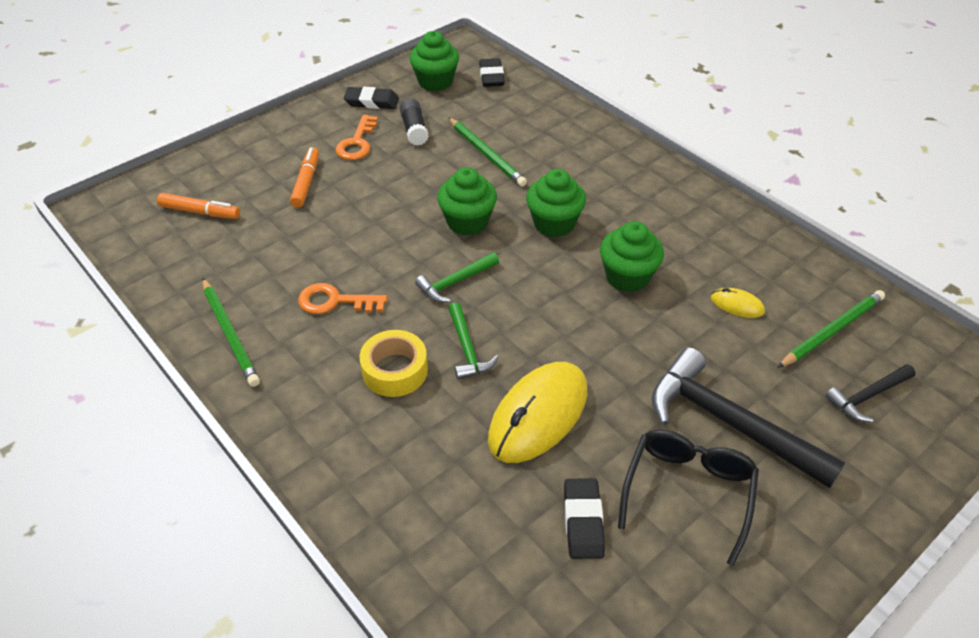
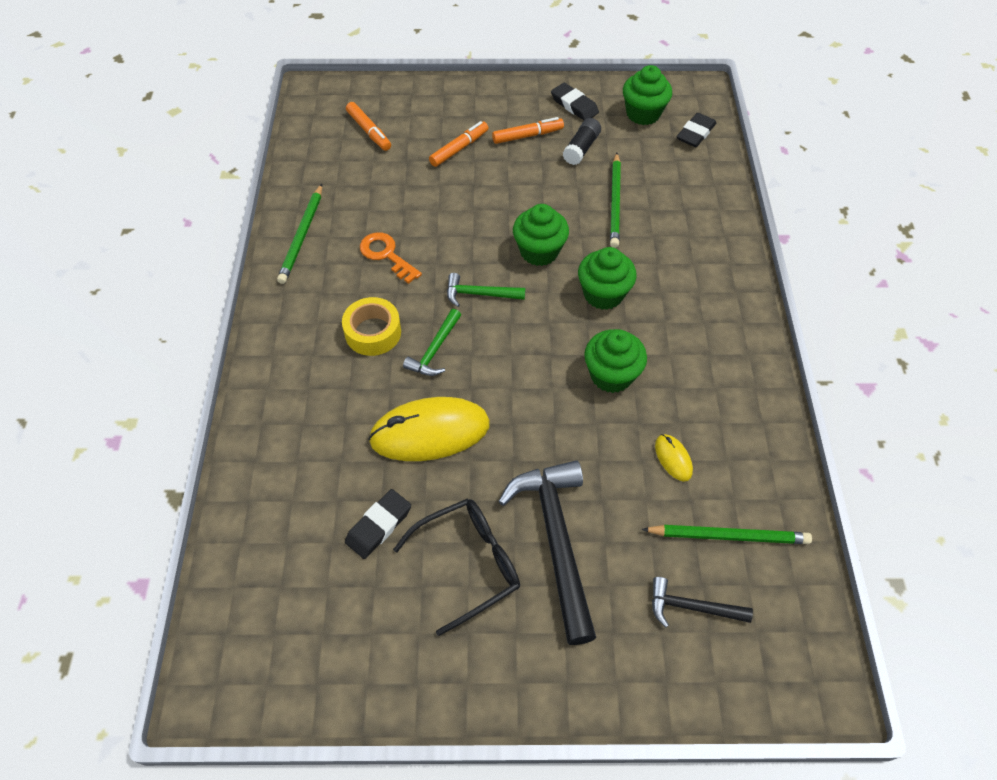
camera: 40 degrees right, 10 degrees up
(357, 142) = (527, 135): orange key -> orange marker

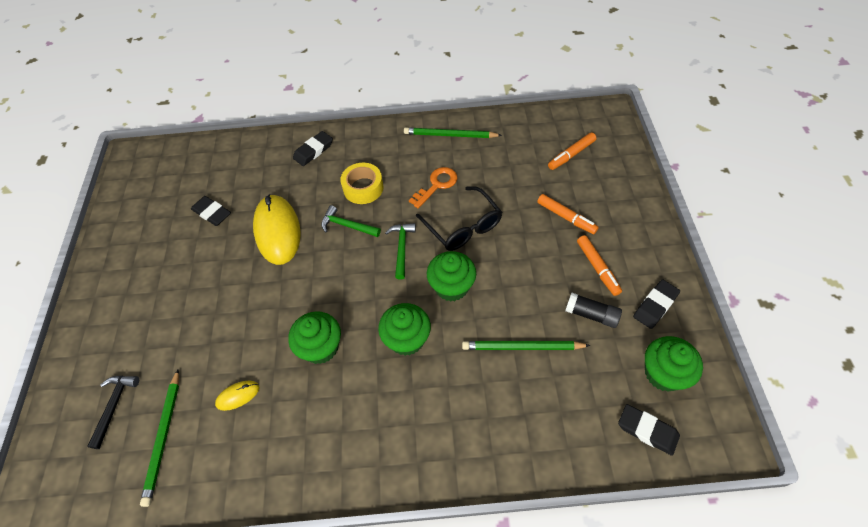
camera: 90 degrees right, 0 degrees up
(284, 393) = (313, 151): none -> black eraser
(468, 564) = (177, 263): black glasses -> black glasses (463, 226)
(556, 541) = (182, 314): black hammer -> none

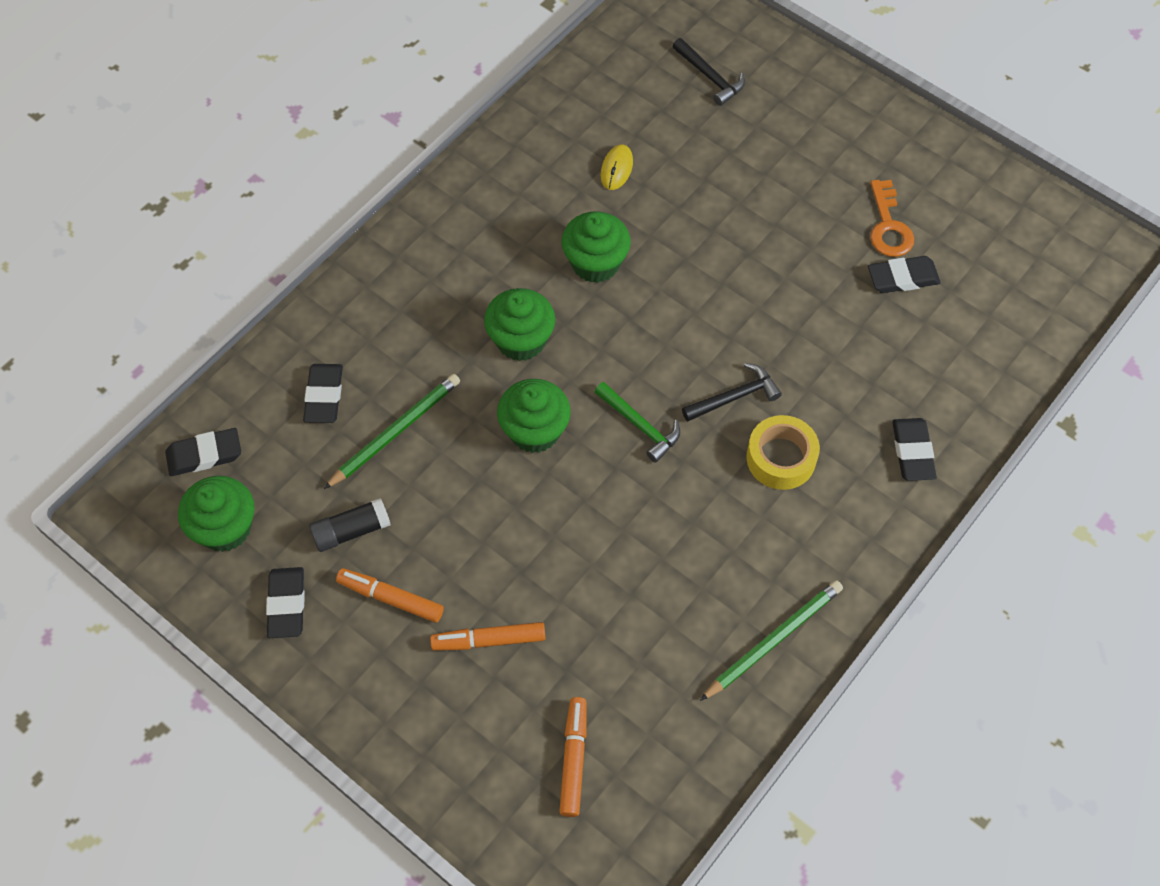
camera: 130 degrees right, 5 degrees up
(164, 437) = (634, 96): green pencil -> none
(277, 231) = (801, 323): yellow mouse -> none
(347, 226) = (734, 397): green hammer -> black hammer
(436, 185) = (698, 542): orange key -> orange key (888, 226)
(463, 226) = (601, 514): black glasses -> none
(544, 404) = (324, 396): none -> black eraser

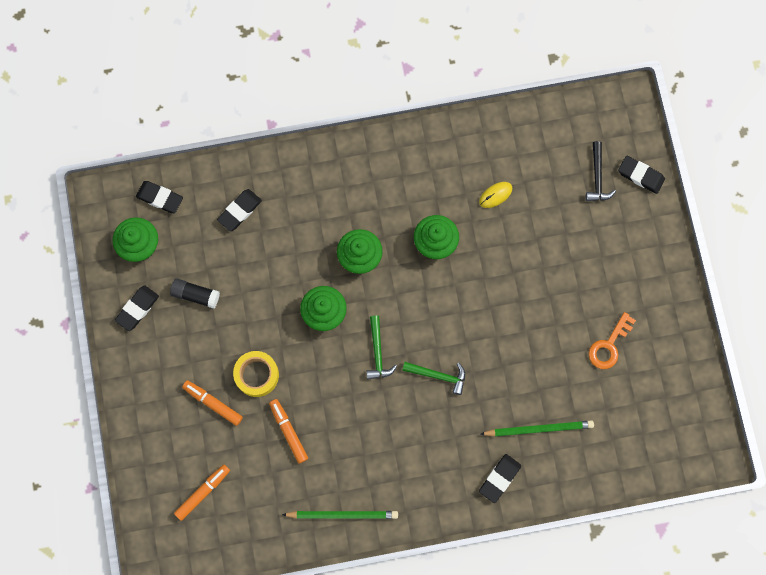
camera: 40 degrees right, 15 degrees up
(390, 598) = (186, 345): orange marker -> orange marker (288, 431)
(395, 432) = (258, 258): green pencil -> green pencil (539, 428)
(734, 397) = (438, 375): black hammer -> green hammer
(781, 458) = (431, 427): yellow tape -> yellow tape (257, 375)
(902, 278) = (587, 381): black eraser -> black eraser (640, 176)

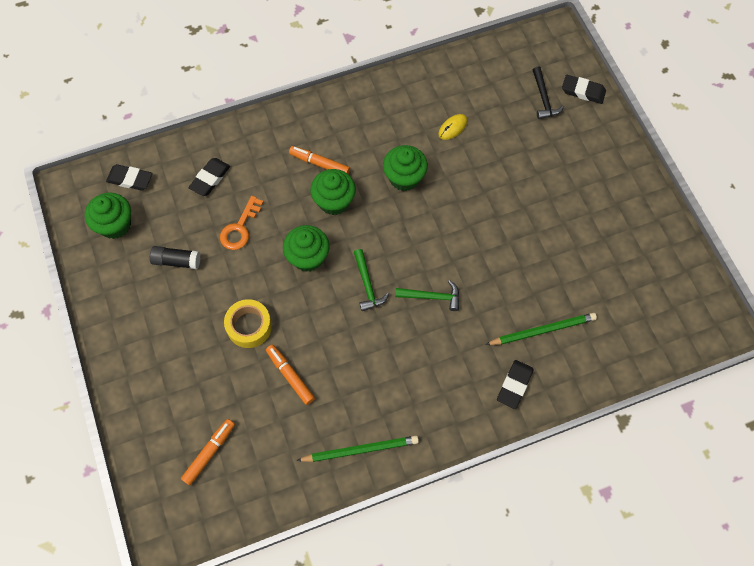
camera: 10 degrees left, 10 degrees down
(137, 309) = (119, 283): black eraser -> none
(213, 403) = (208, 361): orange marker -> orange marker (319, 164)
(609, 345) = (592, 241): orange key -> orange key (240, 228)

